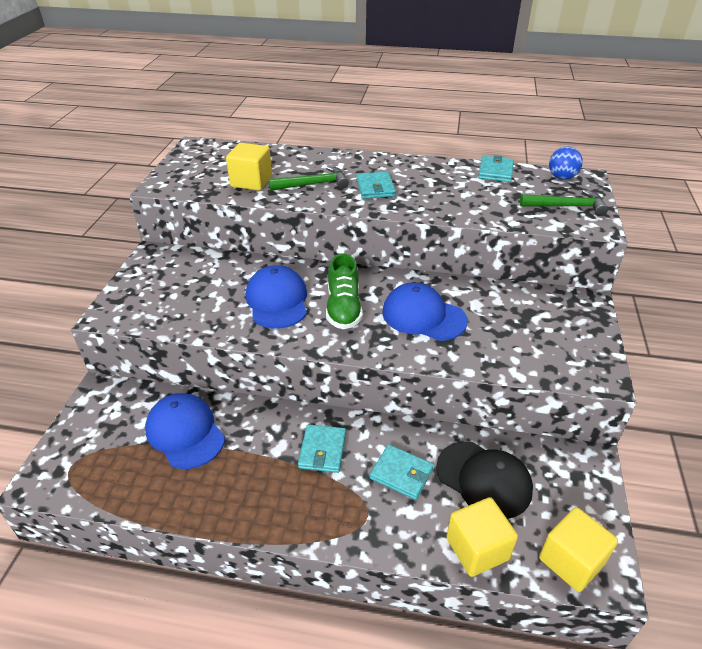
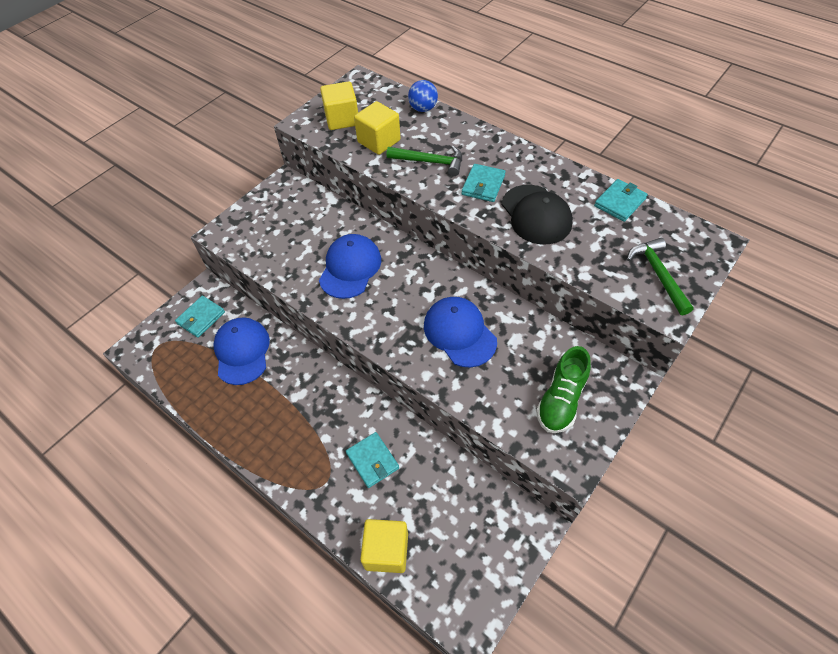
camera: 30 degrees right, 15 degrees up
(322, 450) = (327, 412): turquoise wallet -> turquoise wallet (201, 318)
(343, 309) = (397, 298): green shoe -> green shoe (561, 400)
(484, 479) = (433, 497): black cap -> black cap (536, 215)
(561, 177) = (687, 234): blue ball -> blue ball (423, 109)
(566, 206) = (658, 275): green hammer -> green hammer turned 135 degrees counterclockwise
(571, 561) = (451, 600): yellow cube -> yellow cube (342, 119)

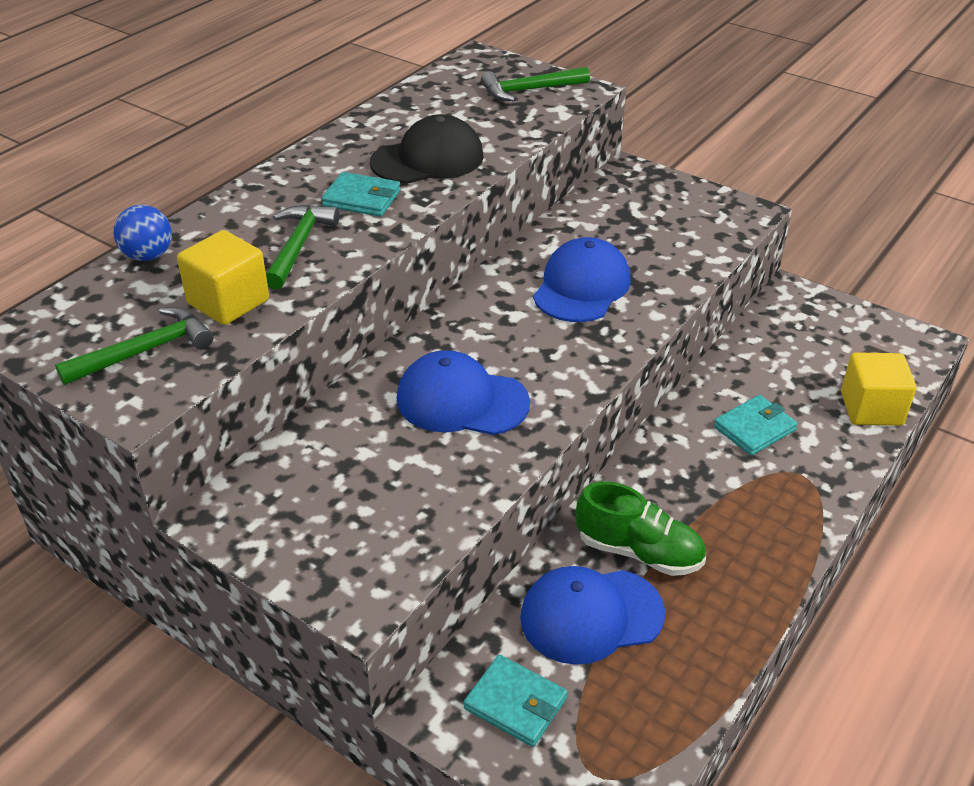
camera: 95 degrees left, 15 degrees down
(342, 119) = (144, 351): yellow cube -> green hammer
(459, 333) = (581, 287): blue cap -> blue cap turned 150 degrees clockwise
(561, 400) = (668, 214): green shoe -> green shoe (639, 552)
(620, 202) = (408, 103): turquoise wallet -> none

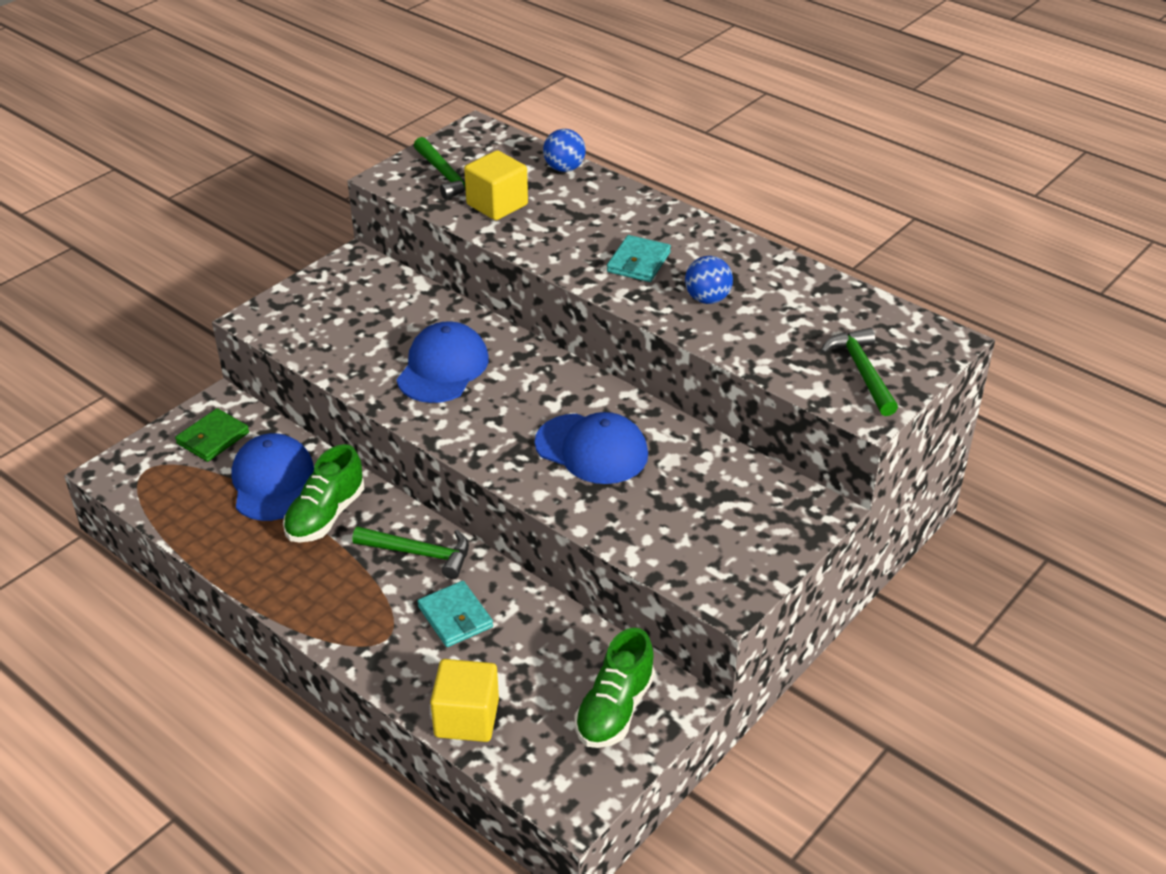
camera: 95 degrees right, 0 degrees up
(298, 246) = (567, 232): green hammer -> green hammer (419, 553)
(428, 159) = (707, 299): black cap -> blue ball
(515, 703) = (213, 438): turquoise wallet -> green wallet
(819, 325) = (614, 709): none -> green shoe

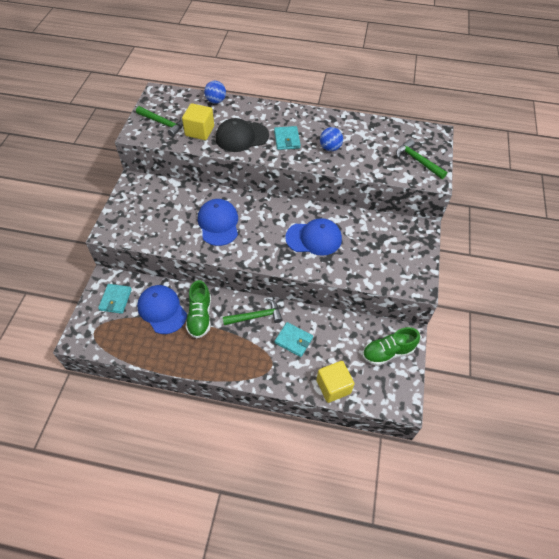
camera: 30 degrees left, 15 degrees up
(213, 438) = (115, 299): green wallet -> turquoise wallet
(561, 234) = (242, 137): none -> black cap
(614, 709) = (388, 352): green shoe -> green shoe turned 75 degrees clockwise

